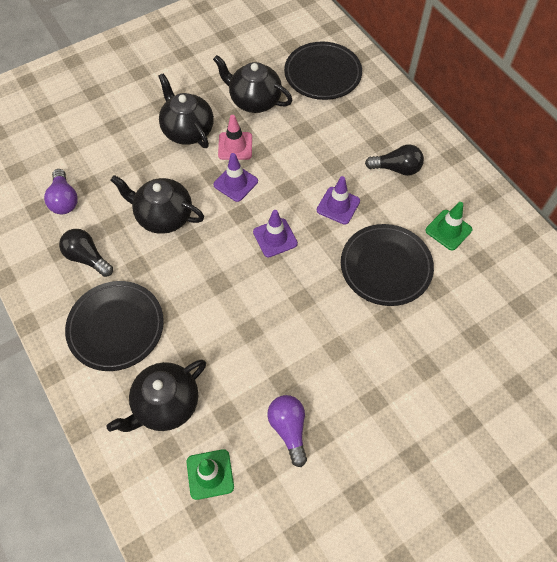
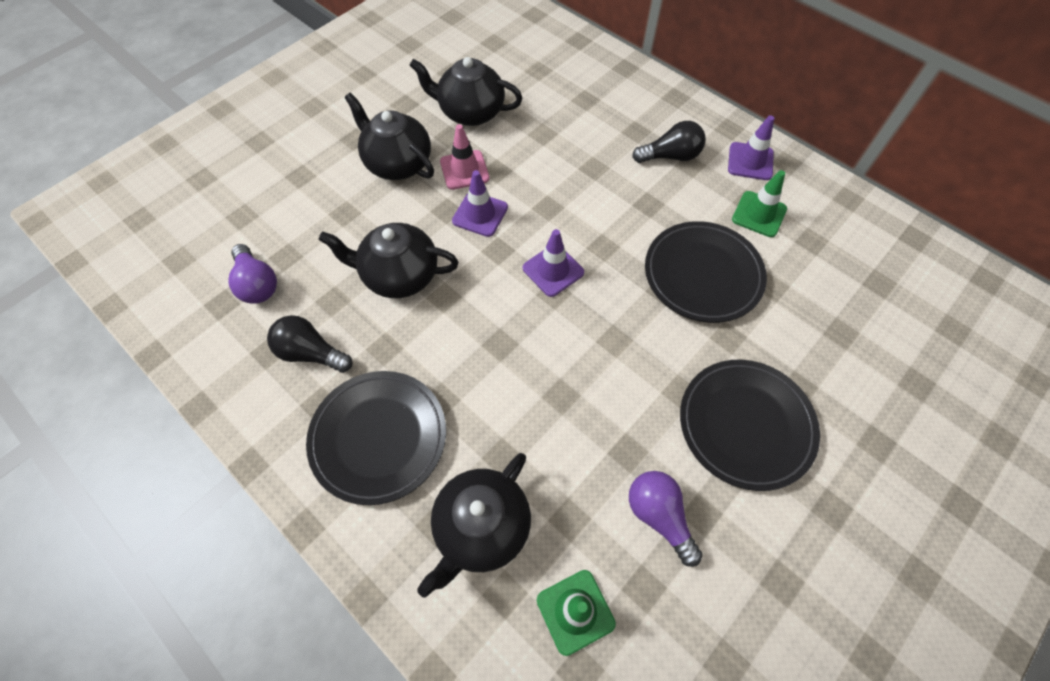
camera: 15 degrees left, 0 degrees up
(322, 74) = (543, 67): black plate -> black plate (745, 425)
(338, 205) = (617, 214): purple traffic cone -> purple traffic cone (750, 161)

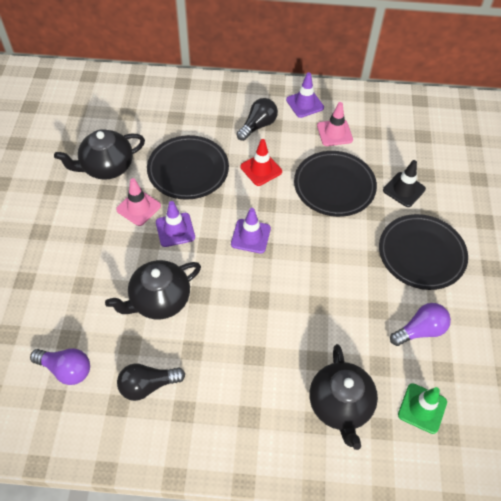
camera: 40 degrees left, 5 degrees down
(379, 438) = (238, 402): black plate -> black plate (188, 170)
(397, 163) = (88, 230): black teapot -> none
(630, 205) = (261, 169): none -> red traffic cone
(659, 516) = (420, 330): purple light bulb -> purple light bulb turned 135 degrees clockwise
(759, 214) = (334, 133): green traffic cone -> pink traffic cone
(792, 333) = (404, 189): none -> black traffic cone

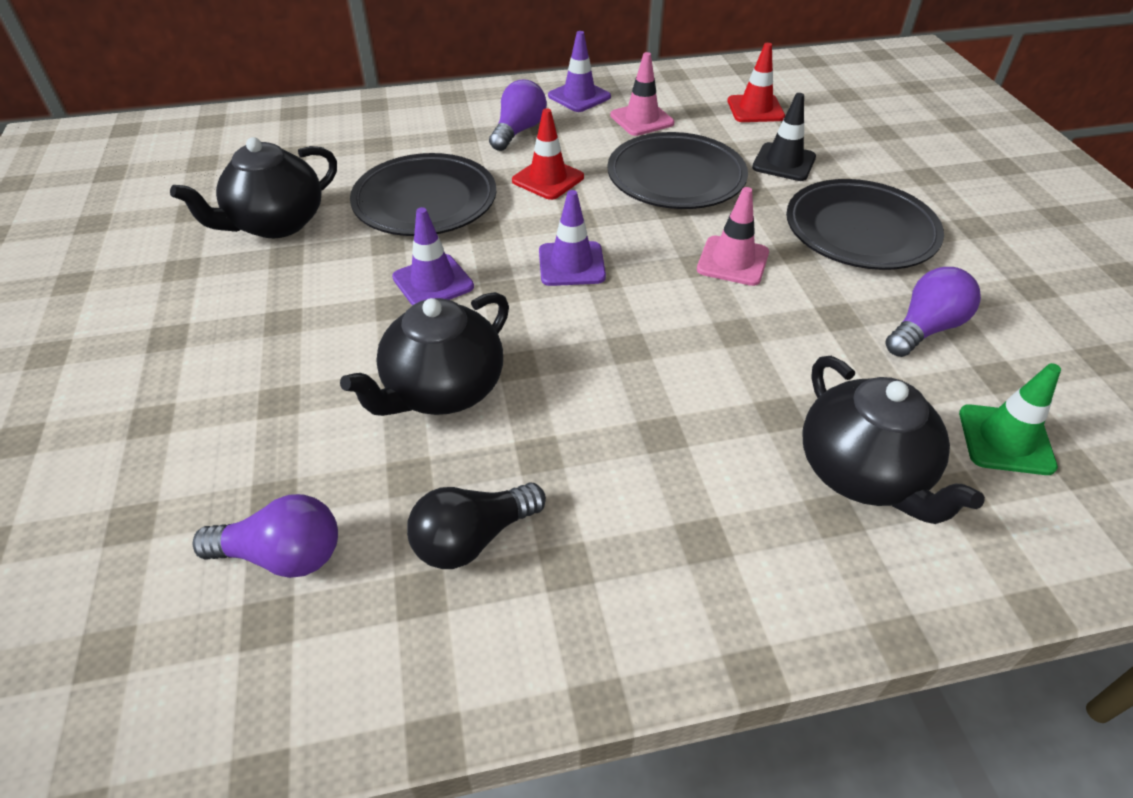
camera: 15 degrees left, 10 degrees down
(138, 208) = (354, 265): pink traffic cone -> pink traffic cone (732, 261)
(258, 126) = (518, 131): black light bulb -> purple light bulb
(408, 140) = (755, 109): none -> red traffic cone

